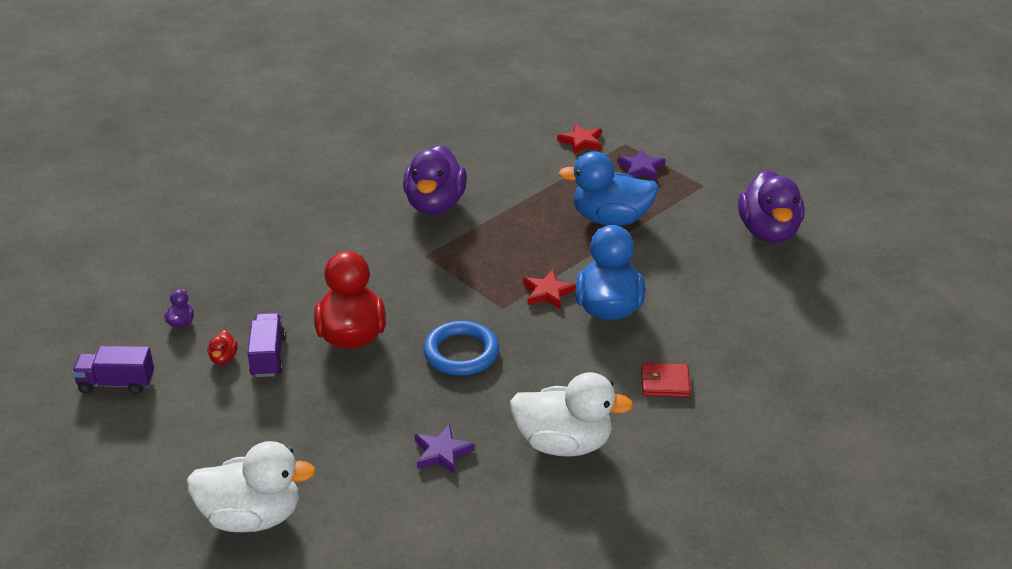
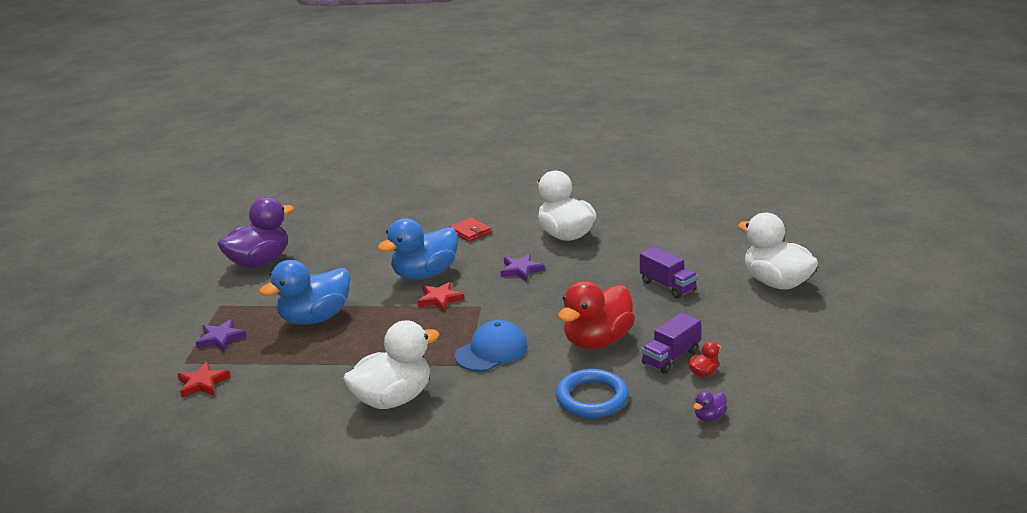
camera: 130 degrees left, 10 degrees down
(116, 383) = (802, 397): purple truck -> purple truck (667, 286)
(425, 276) = (491, 351): none -> blue cap
(435, 204) = (393, 399): purple duck -> white duck
(442, 452) = (633, 260): purple star -> purple star (521, 270)
(461, 353) = (547, 296): blue ring -> blue ring (592, 398)
(610, 219) = (315, 318): blue duck -> blue duck turned 90 degrees clockwise

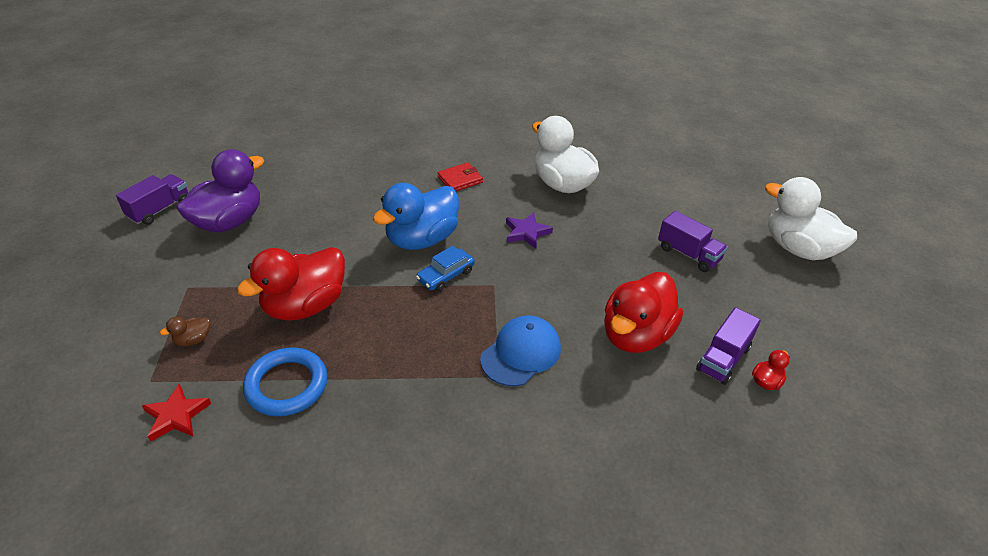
camera: 10 degrees left, 15 degrees up
(202, 253) = (159, 209): none -> purple truck
(221, 338) = (193, 340): purple star -> brown duck
(315, 318) = (305, 306): blue duck -> red duck
(393, 399) = (420, 435): white duck -> none
(440, 299) = (445, 275): red star -> blue car
(470, 232) = (460, 179): red wallet -> red wallet turned 75 degrees counterclockwise
(592, 398) = (654, 425): blue ring -> blue ring (286, 385)
(709, 417) = (794, 451): purple duck -> none

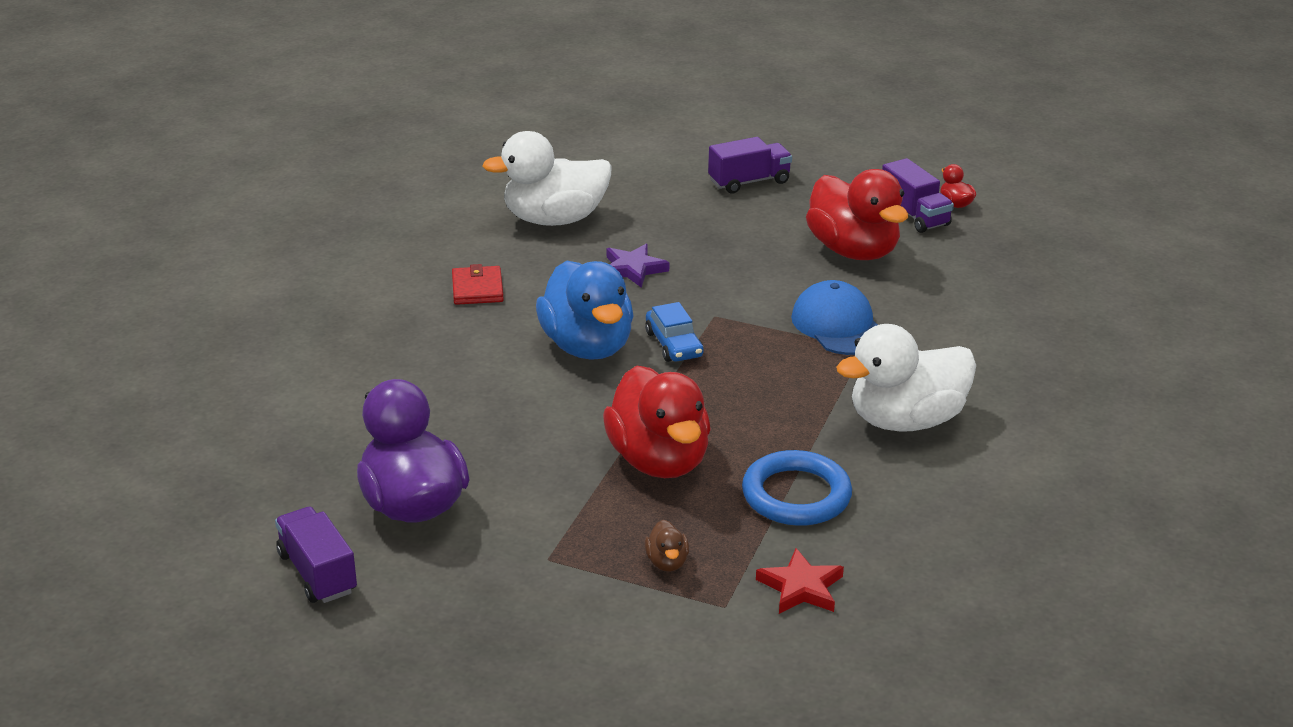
camera: 65 degrees left, 10 degrees down
(798, 249) = (785, 121): white duck -> white duck (905, 421)

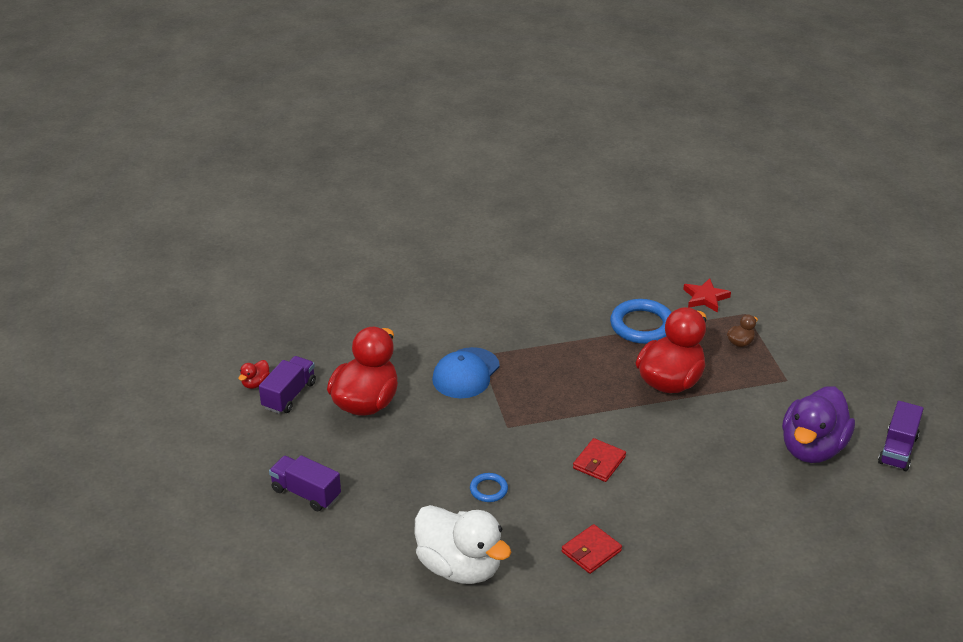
camera: 125 degrees left, 5 degrees up
(587, 346) = (599, 462): blue duck -> red wallet
(633, 269) = (488, 490): purple star -> blue ring
(673, 344) = (557, 428): blue car -> none
(905, 421) = (537, 315): white duck -> none

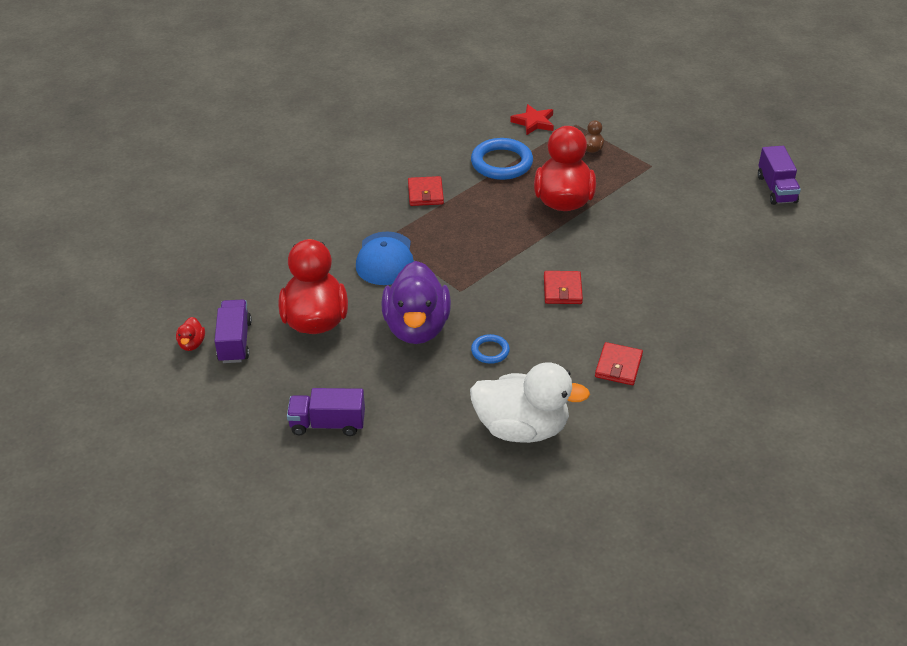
camera: 30 degrees left, 5 degrees up
(549, 328) = (425, 193): none -> red wallet
(812, 448) = (715, 212): purple duck -> purple duck (417, 327)

